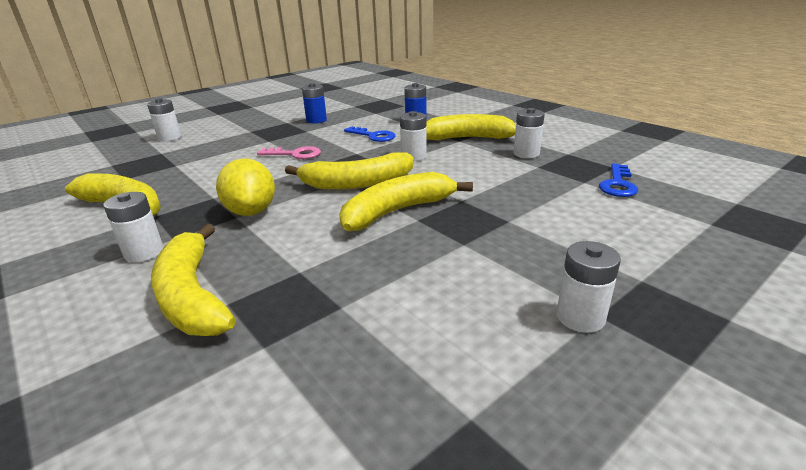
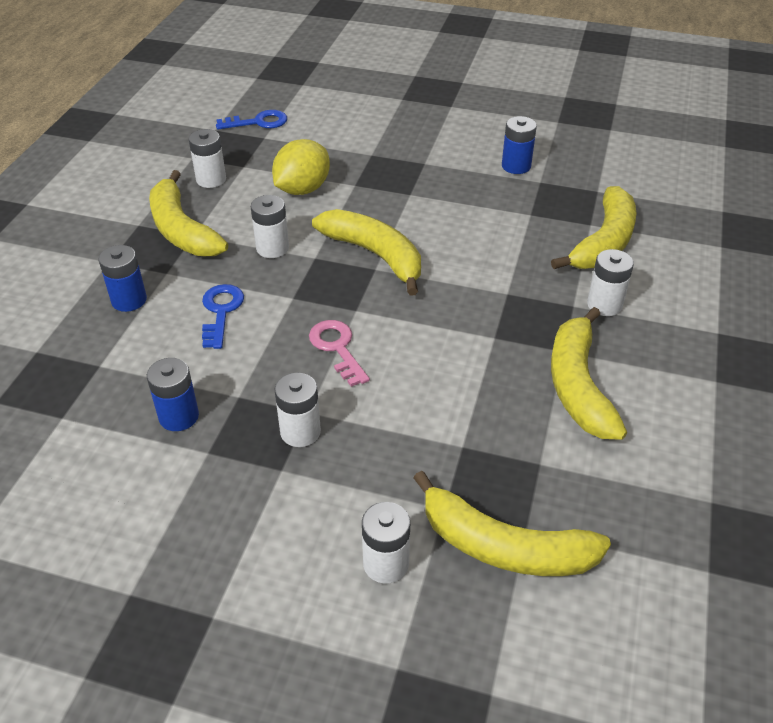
camera: 125 degrees left, 15 degrees up
(251, 211) = (490, 289): yellow lemon -> yellow lemon (302, 189)
(391, 302) = (516, 166): none -> blue battery
(397, 211) = (407, 208): yellow banana -> yellow banana (504, 546)
(580, 317) = (459, 110): white battery -> white battery (300, 432)

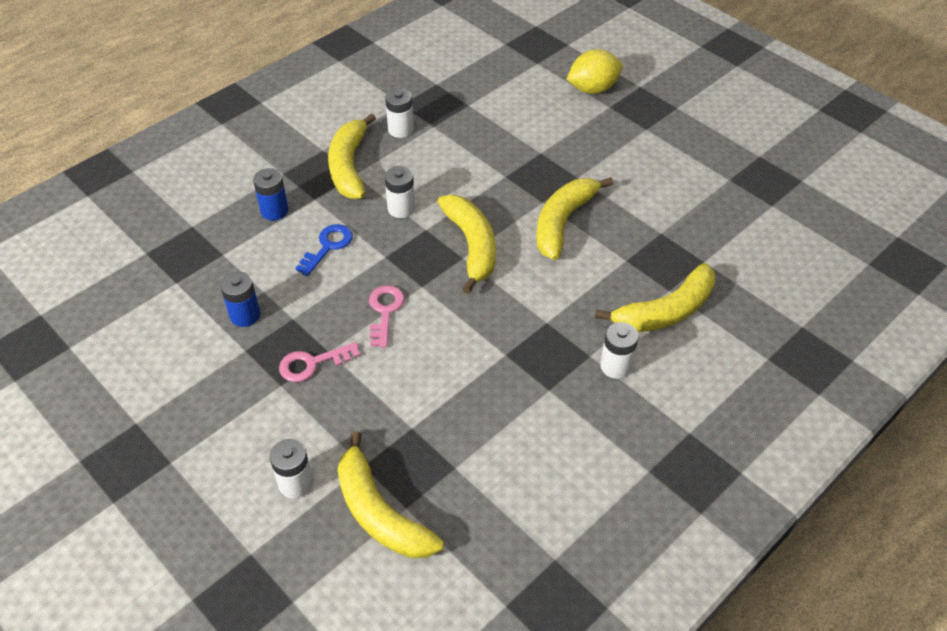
camera: 30 degrees right, 5 degrees up
(258, 122) = (474, 88): blue key -> none
(300, 432) = (312, 364): white battery -> pink key
(302, 189) = (462, 165): yellow lemon -> yellow lemon (592, 89)
(516, 166) = (652, 210): blue battery -> none
(578, 385) = (535, 422): yellow banana -> yellow banana (563, 222)

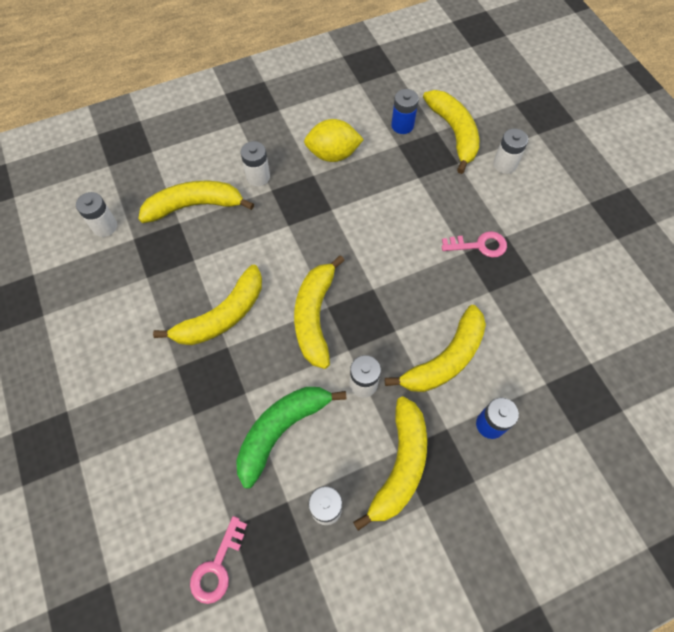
camera: 160 degrees left, 15 degrees up
(245, 315) = (529, 307): blue battery -> blue battery (402, 125)
(328, 246) = (445, 359): blue key -> yellow banana
(385, 311) = (411, 274): pink key -> pink key (217, 566)
(459, 162) = (281, 430): none -> green banana
(592, 89) = (77, 501): yellow lemon -> yellow lemon (333, 154)
(744, 263) = (105, 226): none -> white battery

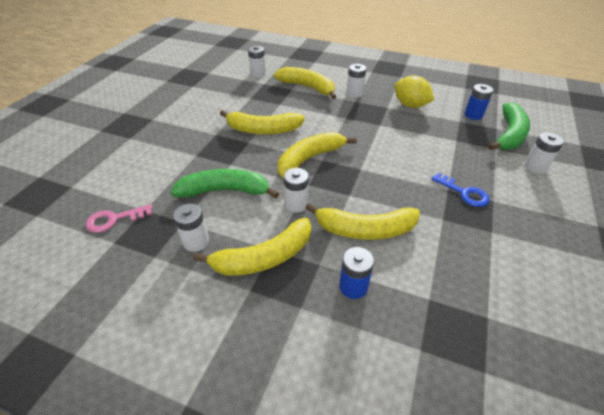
camera: 45 degrees right, 20 degrees down
(454, 133) = (509, 134): yellow banana -> green banana
(479, 245) = (464, 193): pink key -> blue key

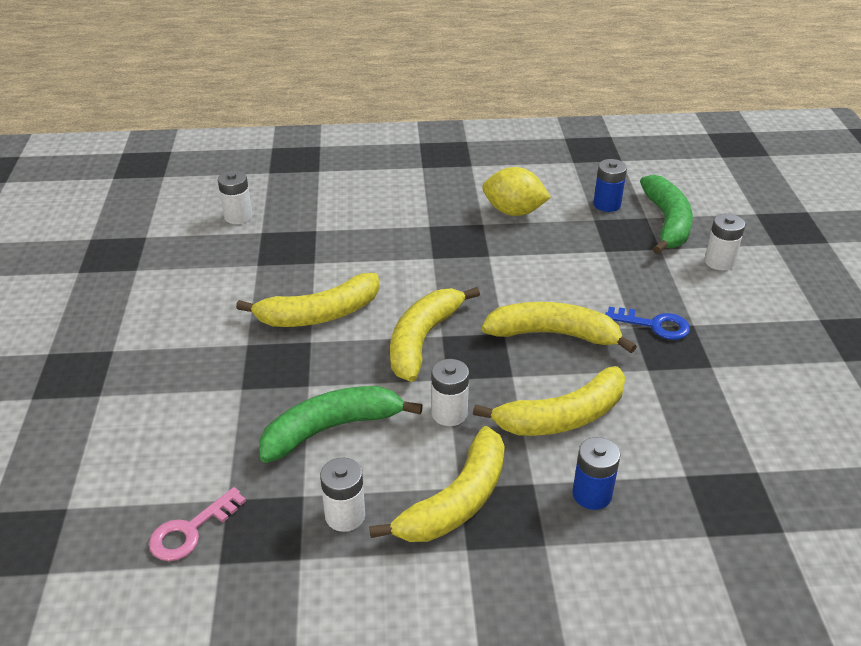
camera: 25 degrees left, 5 degrees down
(307, 87) = (339, 220): yellow banana -> yellow banana (553, 334)
(354, 93) = (420, 212): white battery -> none

